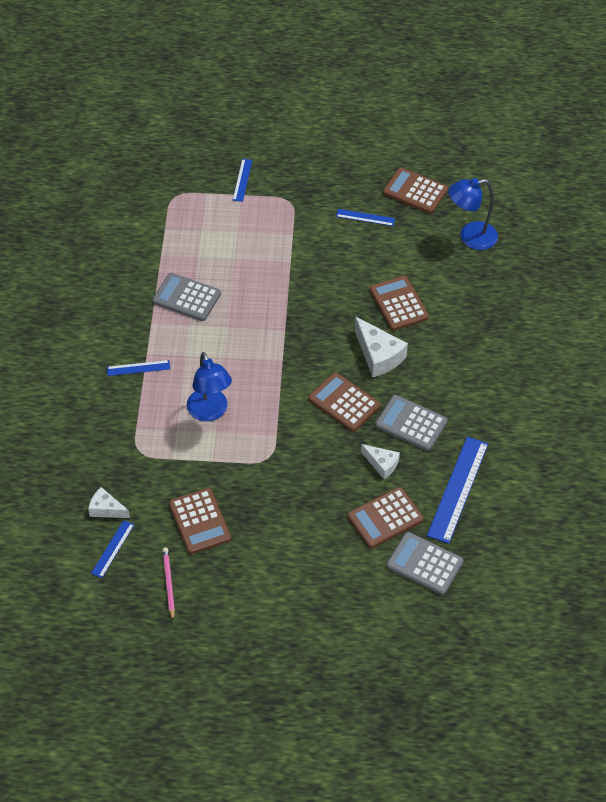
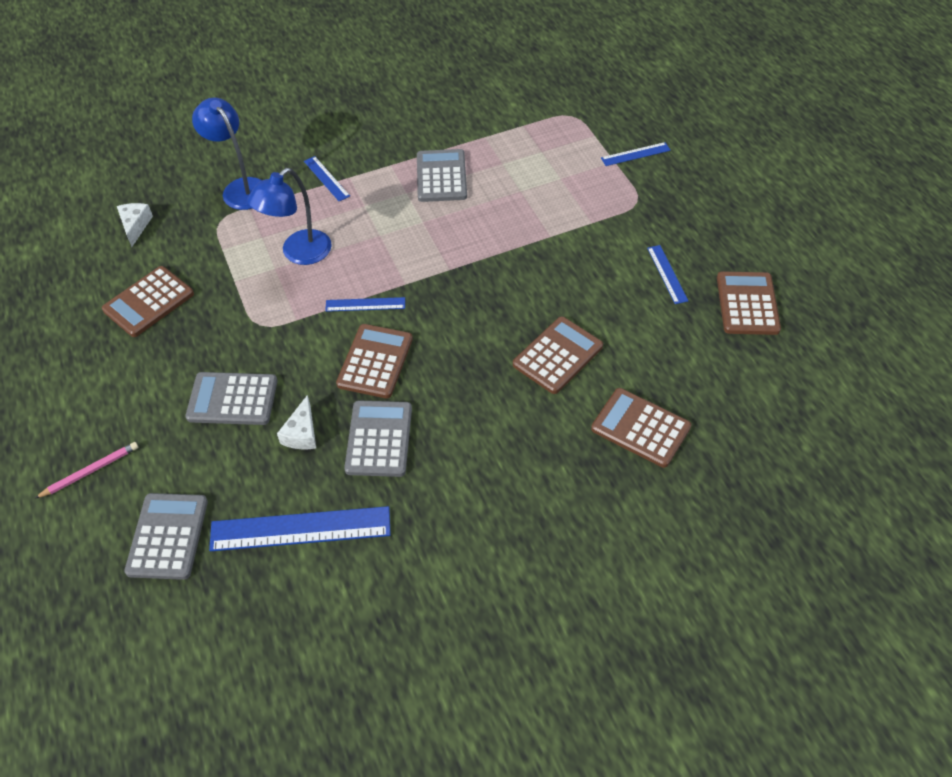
camera: 65 degrees right, 0 degrees up
(112, 548) = (88, 250): blue ruler -> blue ruler (365, 304)
(169, 584) = (58, 309): pink pencil -> pink pencil (90, 471)
(328, 495) = (232, 399): none -> grey calculator
(378, 355) = (465, 367): white cheese -> none
(385, 518) = (222, 467): brown calculator -> brown calculator (640, 428)
(470, 237) = (719, 387): blue lamp -> blue lamp (240, 188)

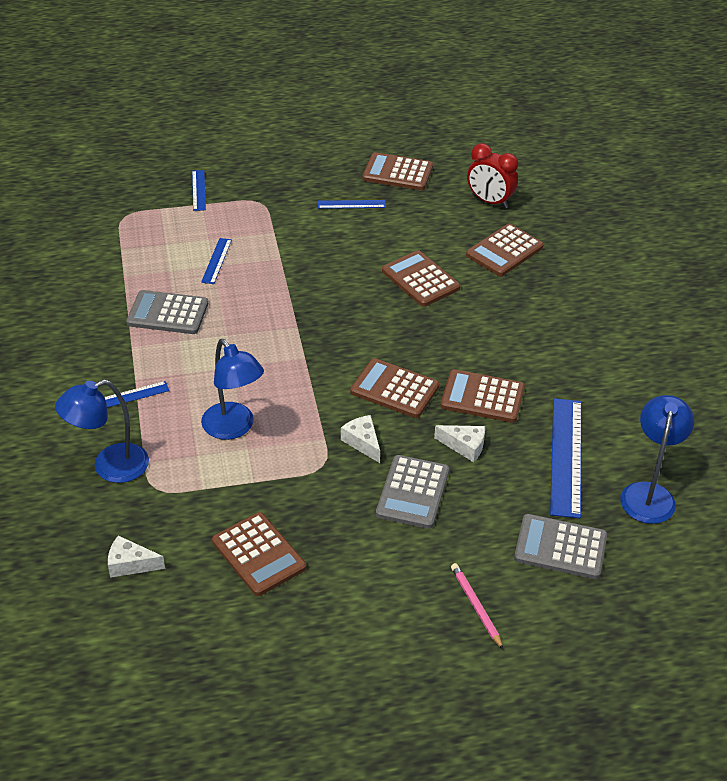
camera: 80 degrees left, 10 degrees down
(253, 619) = (649, 493): none -> blue lamp
(295, 349) = (363, 442): none -> white cheese
(365, 304) = (321, 387): blue ruler -> blue ruler (216, 261)
(379, 439) = (482, 397): grey calculator -> brown calculator
(733, 400) = (489, 201): none -> red clock

